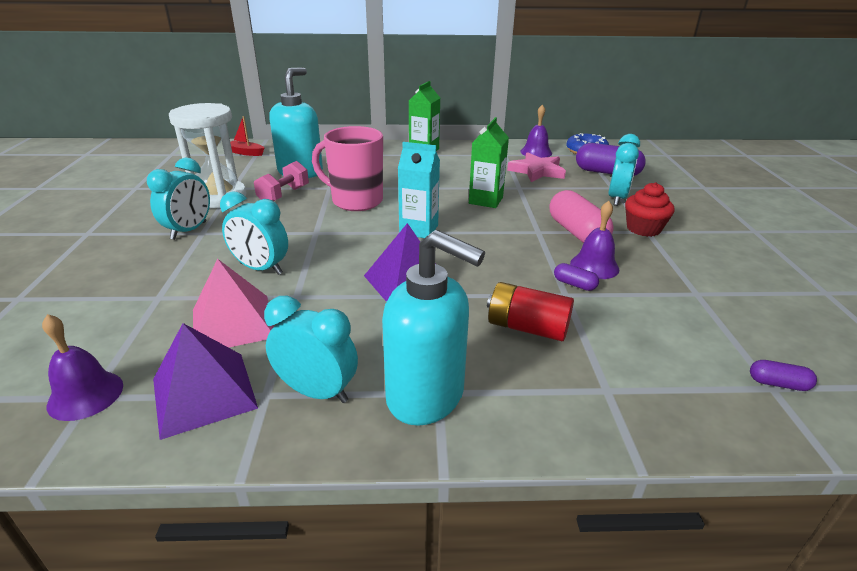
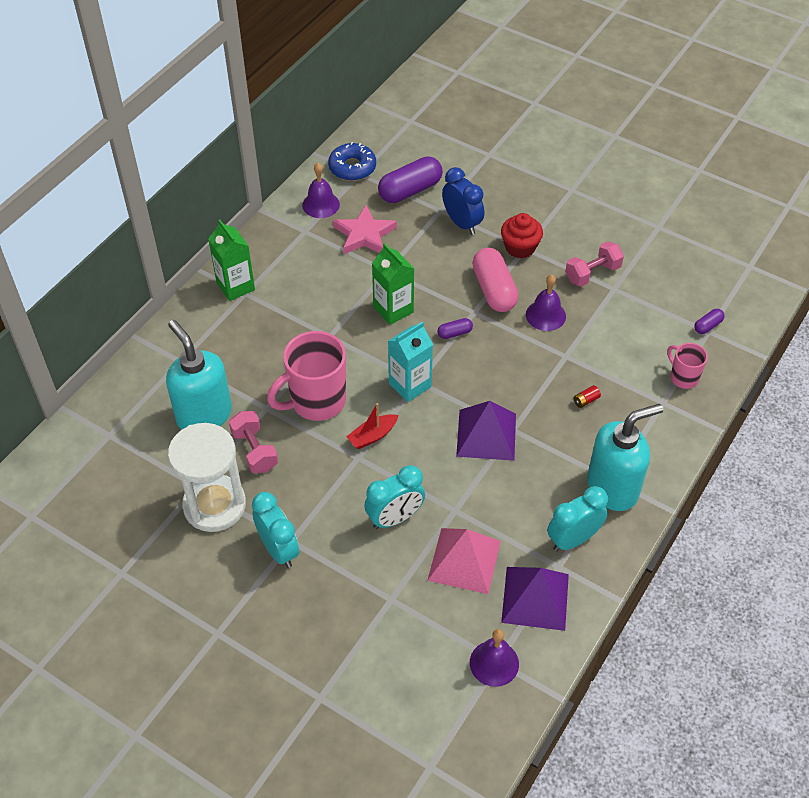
camera: 55 degrees left, 20 degrees up
(246, 153) = (96, 442): red boat -> red boat (372, 436)
(527, 328) = (586, 400): red battery -> red battery, size x0.43
(574, 284) = (558, 343): purple capsule -> purple capsule (454, 333)
(577, 232) = (494, 290): pink capsule -> pink capsule turned 60 degrees clockwise
(617, 198) = (462, 223): turquoise clock -> blue clock
(669, 393) = (683, 377): none -> pink mug
(689, 274) = (592, 273): none -> pink dumbbell

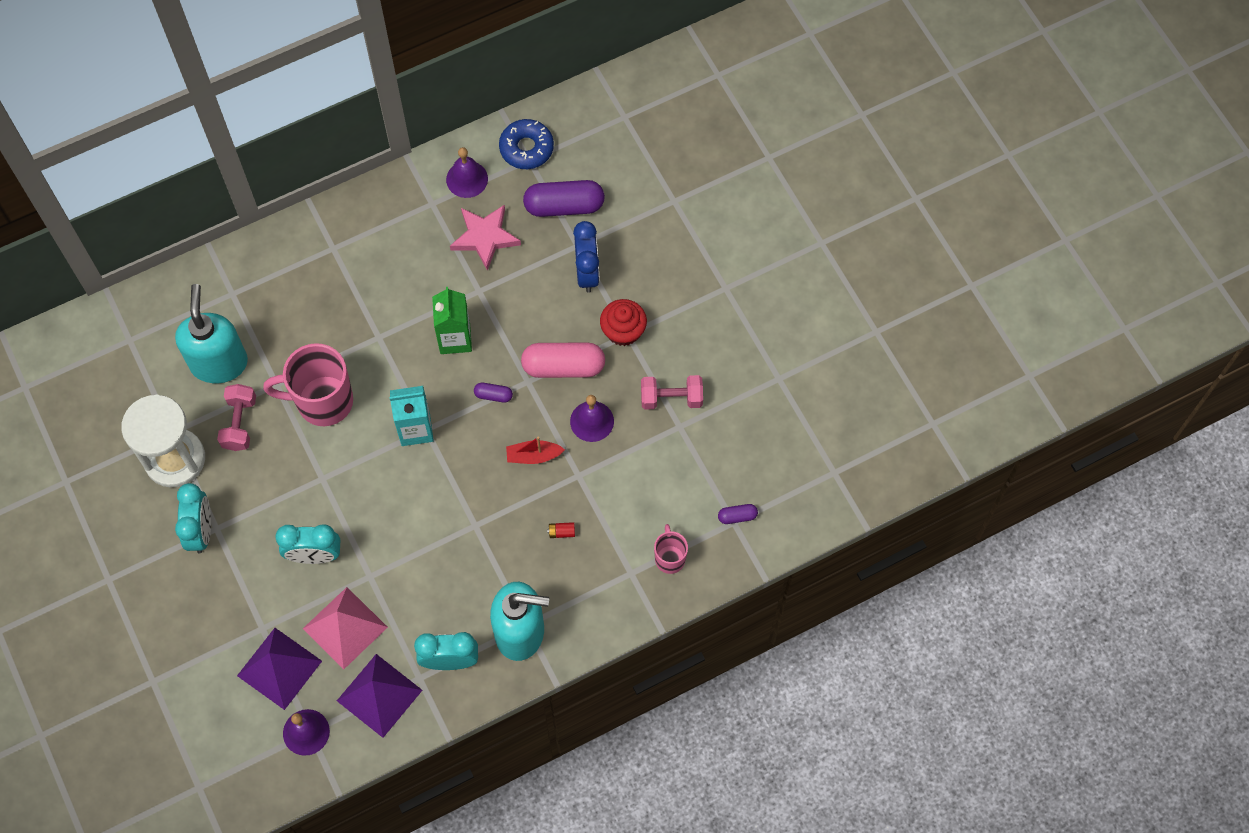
camera: 30 degrees right, 15 degrees up
(235, 286) = (329, 235): green carton -> none
(372, 436) = (348, 464): red boat -> red boat (533, 456)
(486, 434) = (448, 517): purple pyramid -> purple pyramid (279, 668)
(494, 290) = (563, 367): pink capsule -> pink capsule turned 75 degrees clockwise

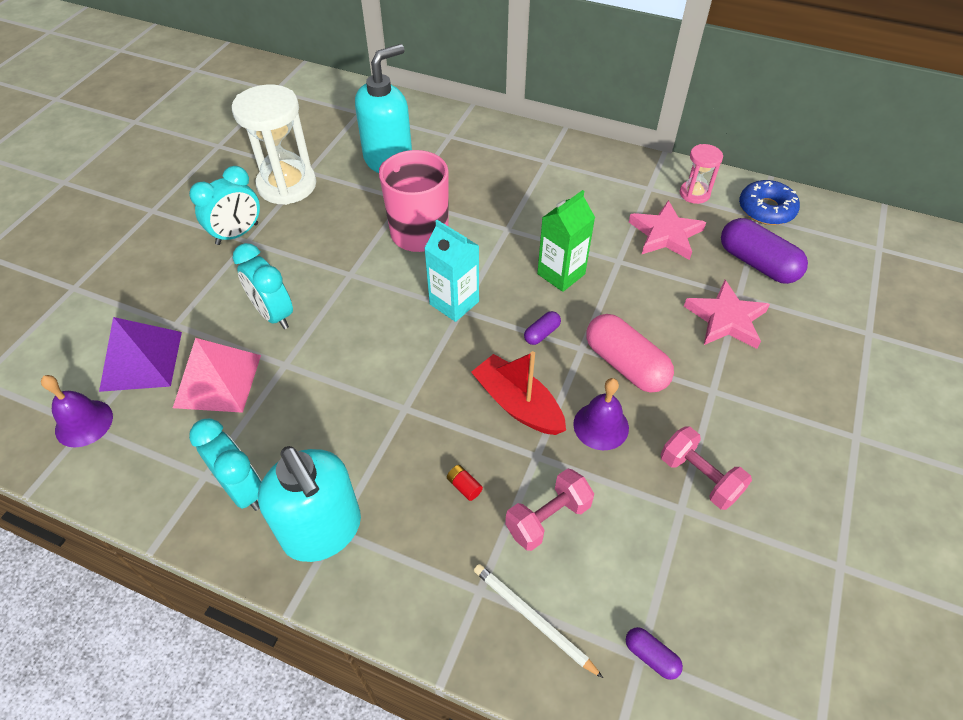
camera: 50 degrees right, 15 degrees down
(240, 423) = (351, 200): pink dumbbell -> pink dumbbell (548, 518)
(379, 695) = (162, 455): purple pyramid -> none
(467, 179) = (694, 193): purple bell -> pink hourglass
(493, 395) = (542, 333): purple capsule -> purple capsule turned 75 degrees clockwise
(533, 456) = (518, 404): red boat -> red boat, size x1.57
(587, 273) = (726, 319): blue clock -> pink star
(623, 331) = (711, 385): red cupcake -> none
(670, 558) = (533, 619): pink mug -> white pencil

